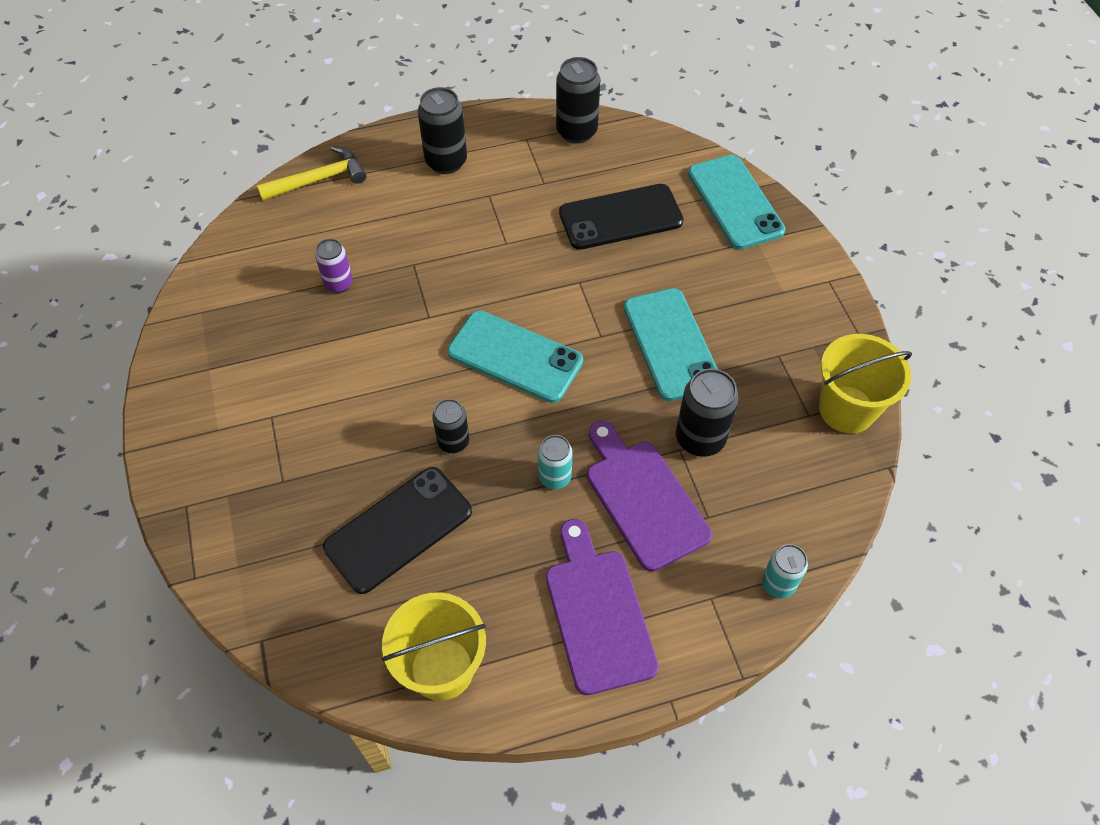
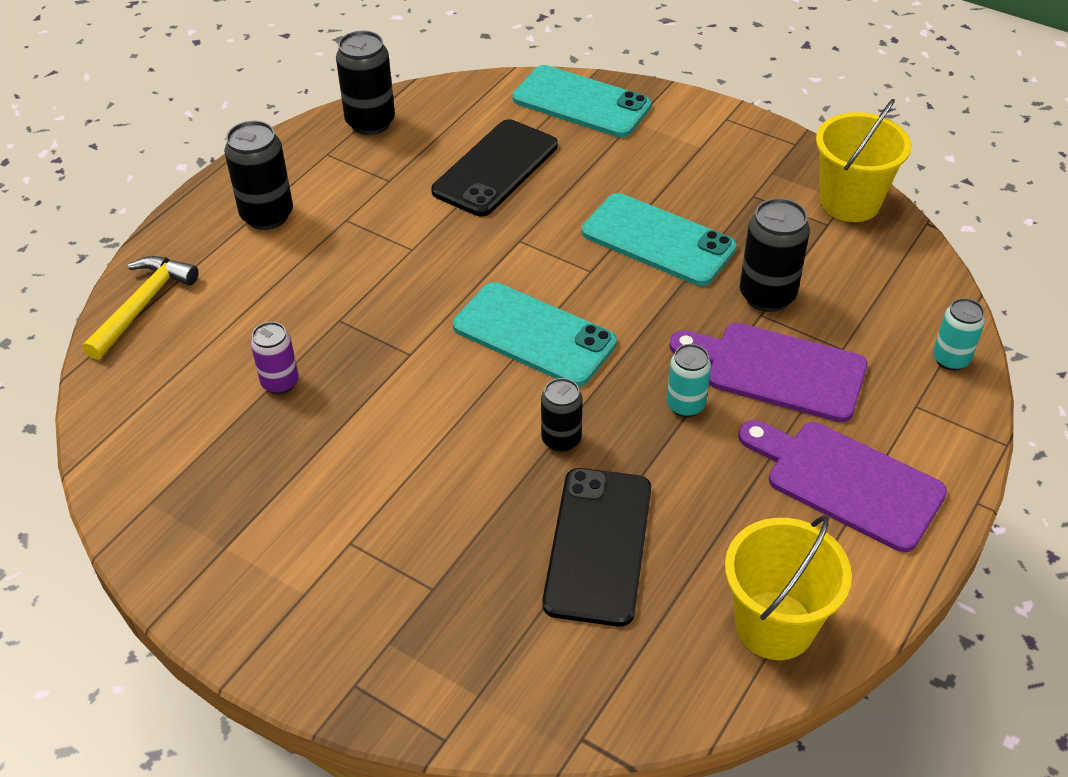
camera: 40 degrees left, 10 degrees down
(515, 357) = (534, 335): turquoise phone -> turquoise phone turned 45 degrees clockwise

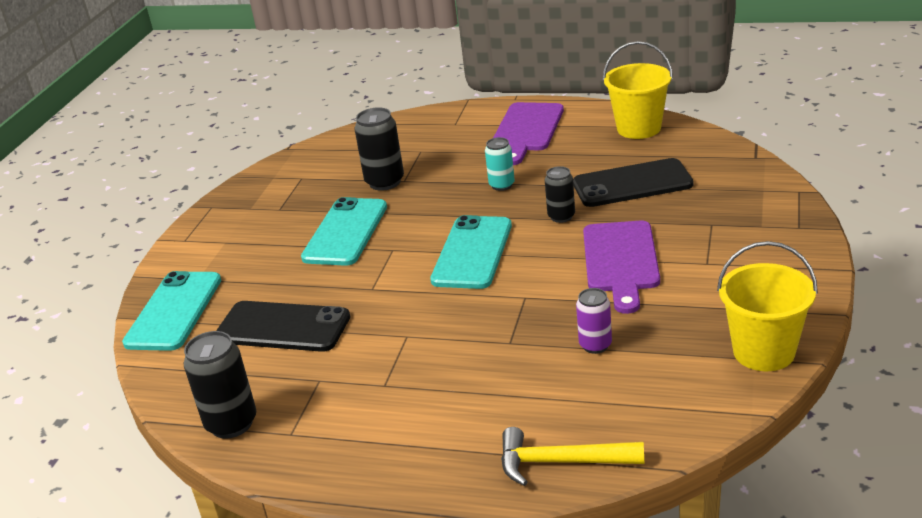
camera: 105 degrees left, 15 degrees down
(267, 215) = (399, 435): black can -> none
(777, 371) = (452, 165): purple cutting board -> purple cutting board (621, 261)
(850, 202) = (274, 175): yellow bucket -> yellow bucket (764, 352)
(950, 359) = (411, 121): turquoise can -> none

